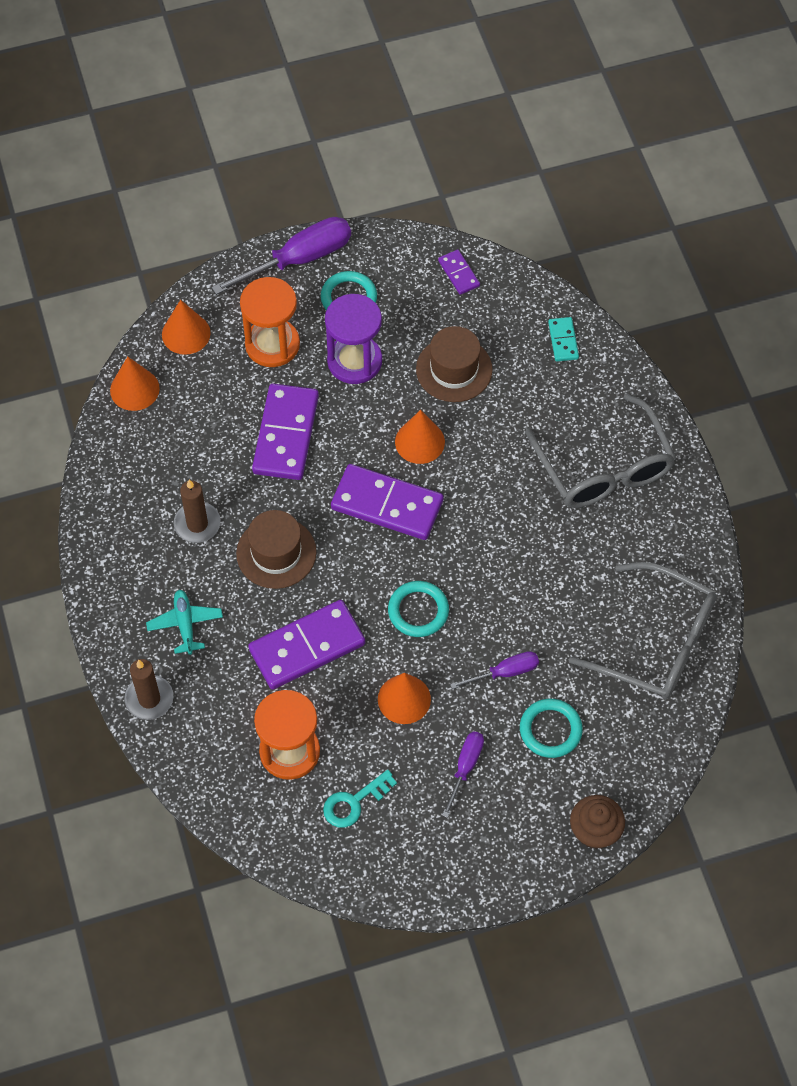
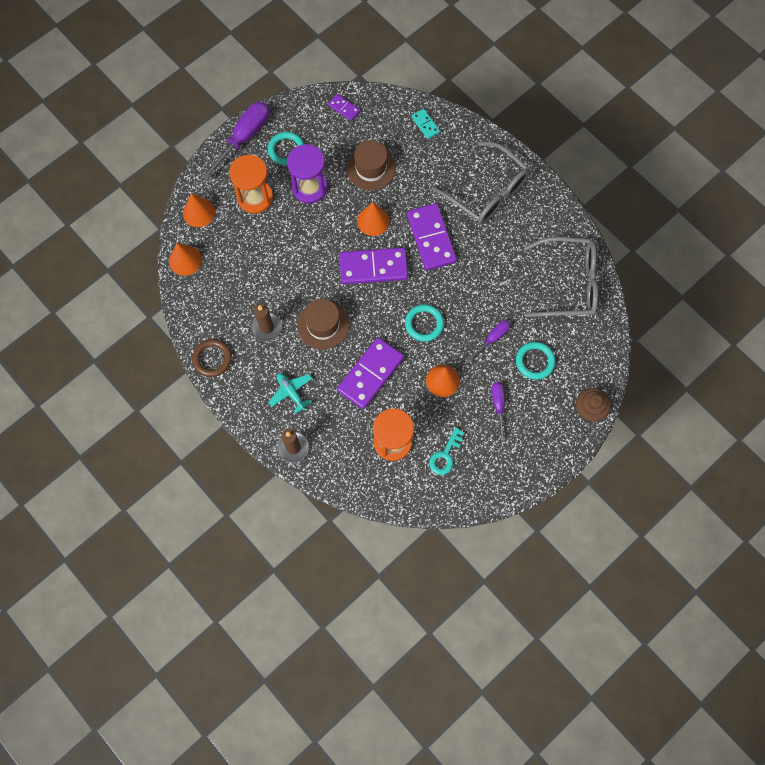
camera: 25 degrees left, 10 degrees up
(102, 534) = (212, 359): none -> brown ring
(285, 434) = (291, 250): purple domino -> purple domino (431, 238)

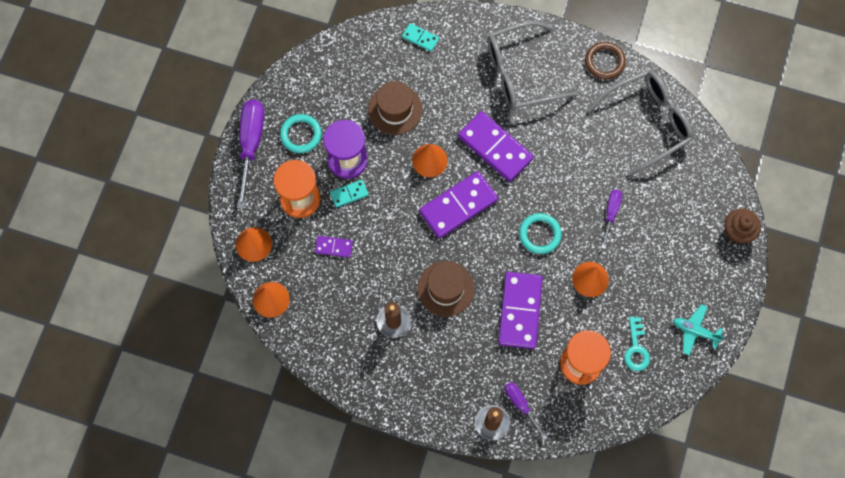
camera: 30 degrees left, 0 degrees up
(212, 359) = (360, 382): brown ring -> brown ring (604, 62)
(291, 392) = (456, 371): turquoise plane -> turquoise plane (695, 331)
(294, 213) = (349, 194): none -> turquoise domino
(344, 108) = (331, 63): purple domino -> purple domino (334, 247)
(487, 192) = (520, 74): grey glasses -> grey glasses turned 150 degrees clockwise
(498, 405) = (654, 274): purple screwdriver -> purple screwdriver (520, 405)
(535, 361) = (662, 213): turquoise ring -> none

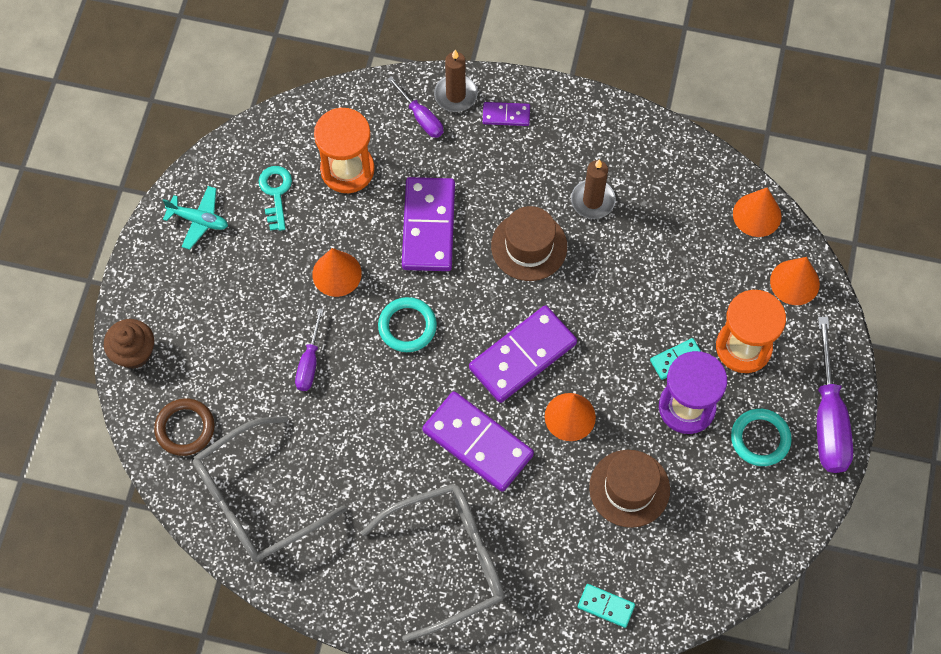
camera: 175 degrees right, 5 degrees down
(334, 247) = (686, 287): purple domino -> purple domino (506, 115)
(604, 62) = (320, 591): brown ring -> brown ring (185, 428)

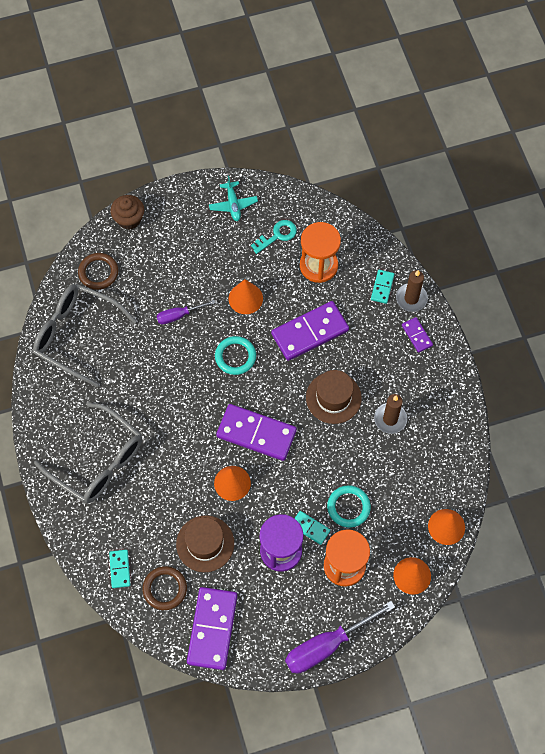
camera: 60 degrees right, 0 degrees up
(421, 117) = (382, 287): purple screwdriver -> turquoise domino
(478, 443) = (183, 438): purple domino -> purple domino (212, 629)
(660, 565) = (165, 589): none -> brown ring
(760, 439) = (286, 608): turquoise ring -> turquoise ring (348, 507)

